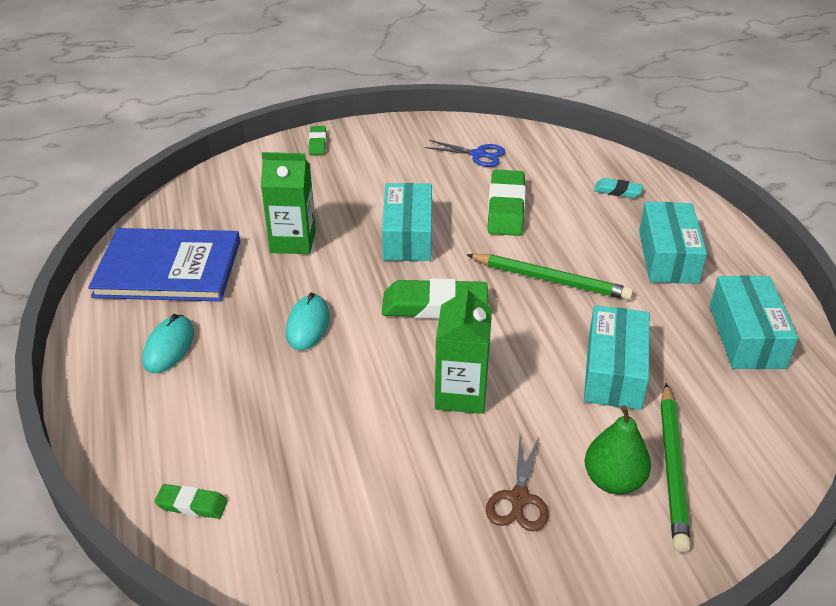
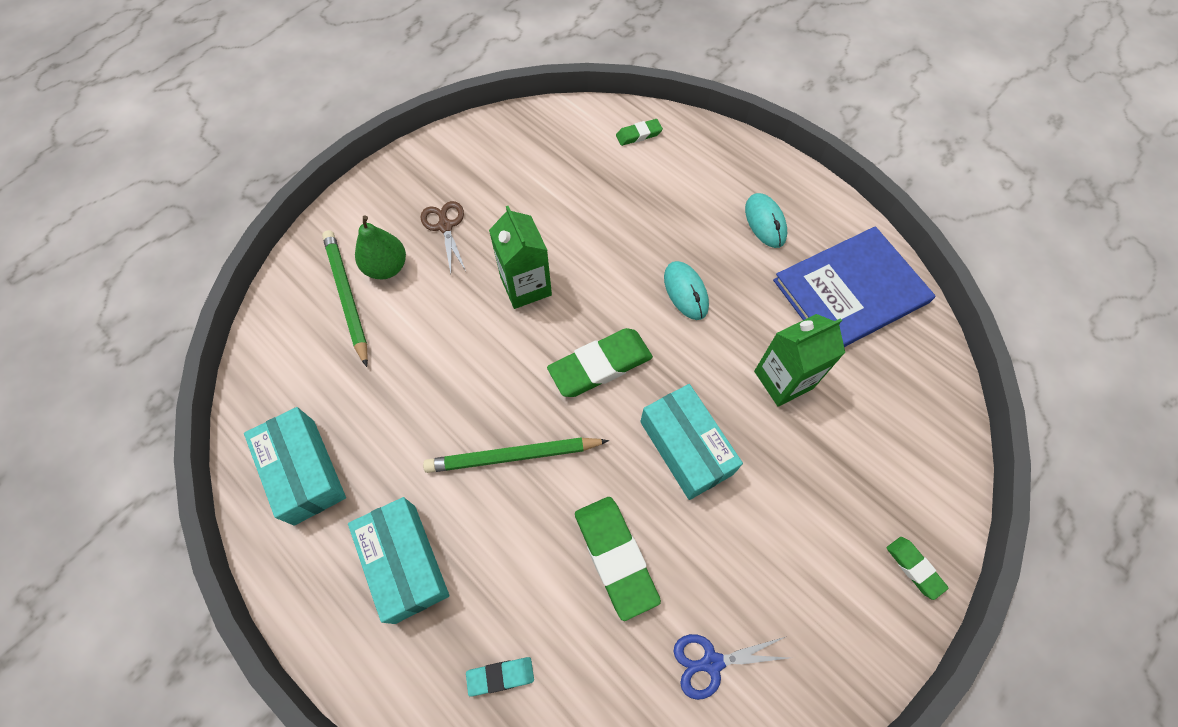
camera: 150 degrees right, 25 degrees up
(613, 371) = (415, 367): turquoise box -> none

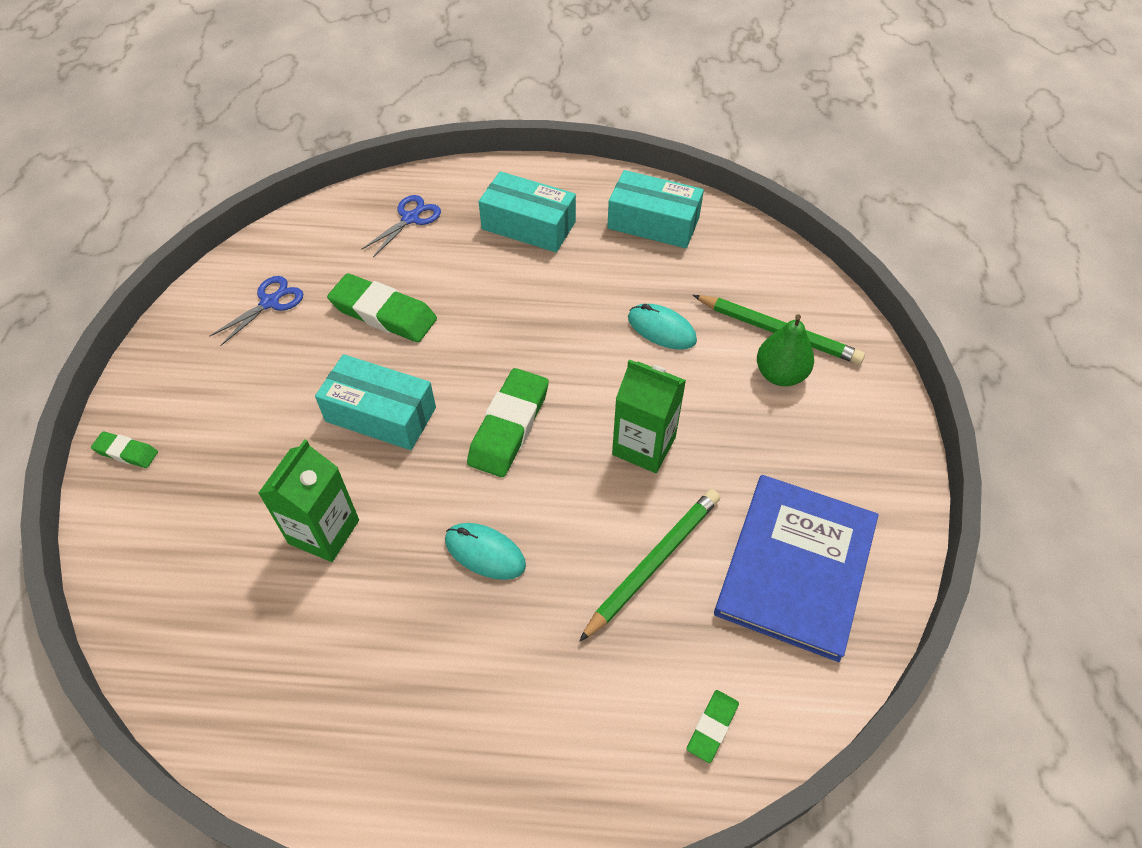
camera: 140 degrees right, 10 degrees down
(445, 226) = (781, 445): brown scissors -> none
(500, 676) = (410, 218): turquoise eraser -> blue scissors
(513, 456) = (517, 320): green pencil -> green pencil (653, 563)
(765, 222) = (455, 713): turquoise mouse -> turquoise mouse (661, 329)
(850, 291) = (297, 690): blue book -> blue book (796, 567)

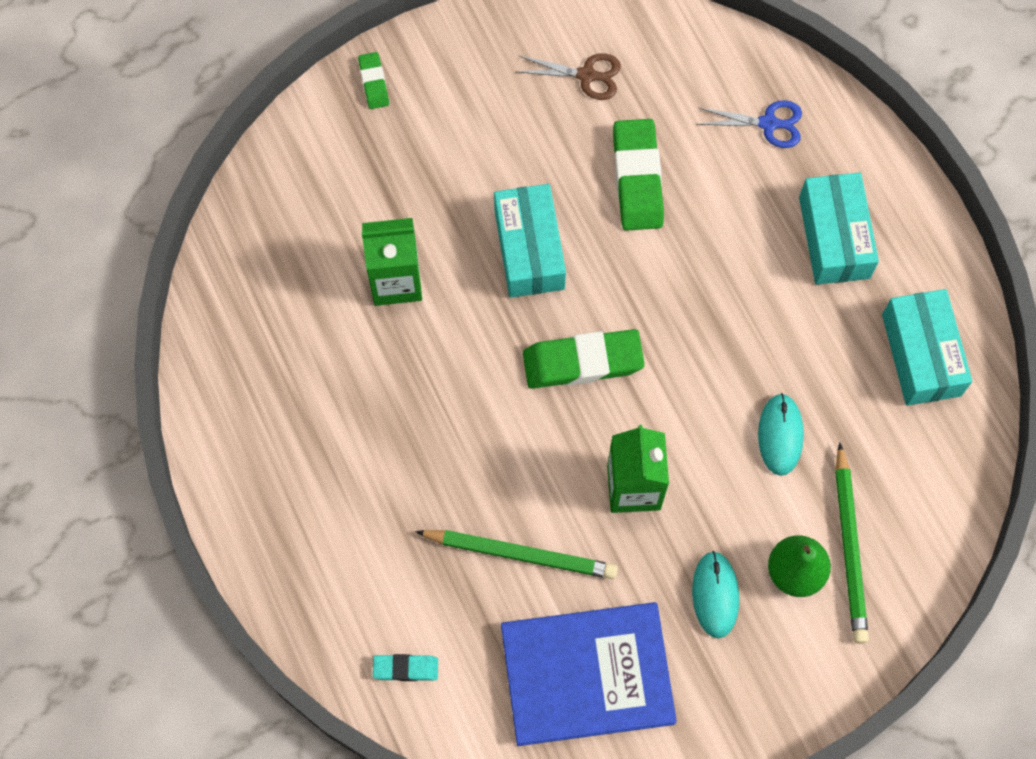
camera: 60 degrees right, 15 degrees up
(270, 302) = (587, 75): blue scissors -> brown scissors
(485, 553) = (451, 416): turquoise mouse -> turquoise mouse (715, 595)
(712, 727) = (405, 668): green eraser -> turquoise eraser

